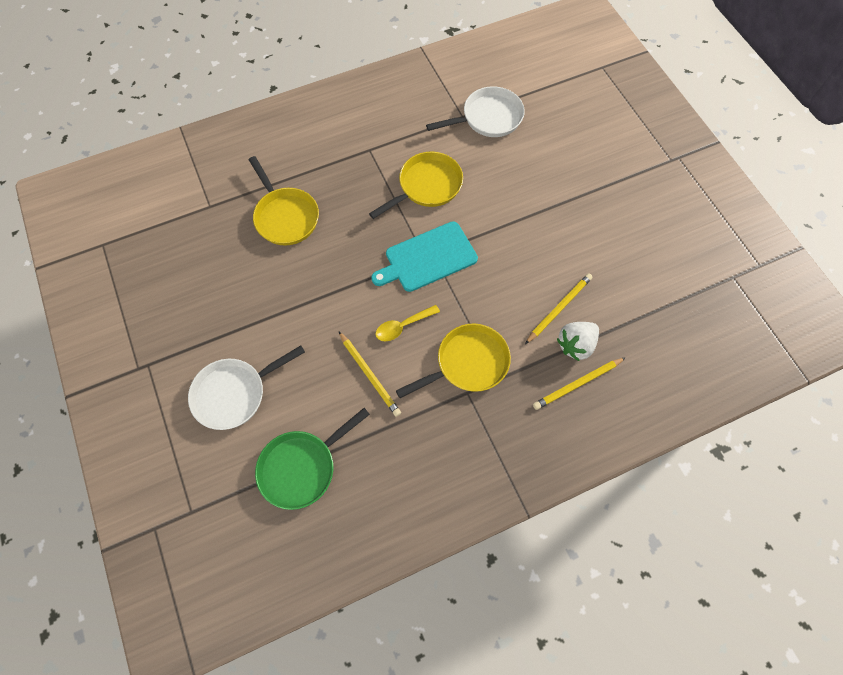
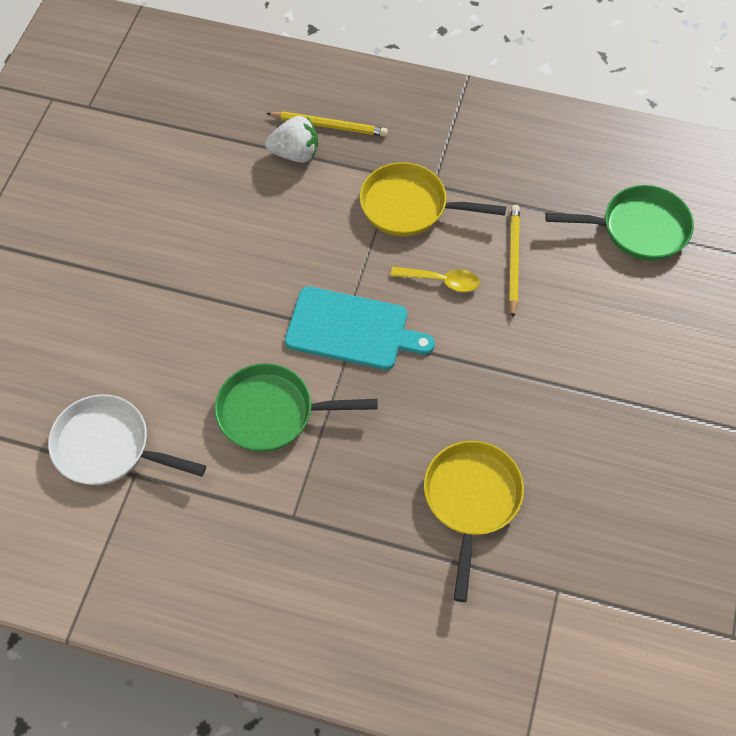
camera: 140 degrees left, 5 degrees down
(234, 393) = (664, 336): white pan -> none
(427, 186) = (272, 412): yellow pan -> green pan
(559, 308) = (275, 191): yellow pencil -> none

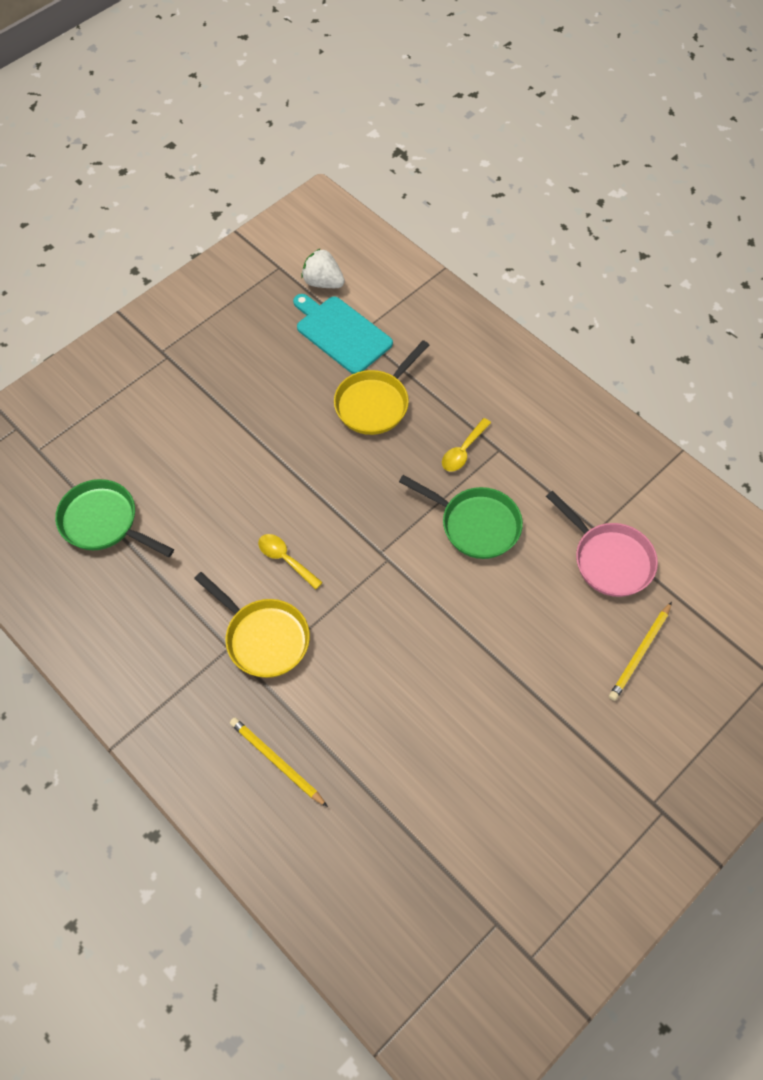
camera: 150 degrees left, 0 degrees up
(108, 447) = (609, 559): white pan -> pink pan
(295, 153) = (326, 747): white strawberry -> white strawberry (323, 282)
(333, 493) = (463, 451): none -> yellow spoon
(352, 329) = (379, 556): turquoise cutting board -> turquoise cutting board (341, 333)
(513, 260) = (218, 547): yellow pencil -> yellow pencil (640, 653)

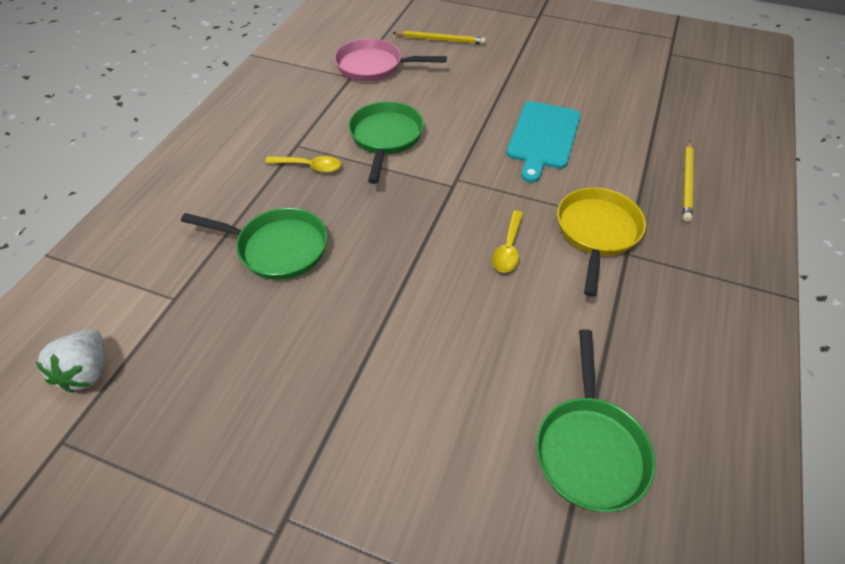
camera: 115 degrees left, 10 degrees down
(341, 333) = (178, 316): turquoise cutting board -> turquoise cutting board (543, 137)
(375, 403) = (277, 248): yellow pan -> green pan
(609, 559) = (374, 66): pink pan -> pink pan turned 105 degrees counterclockwise

